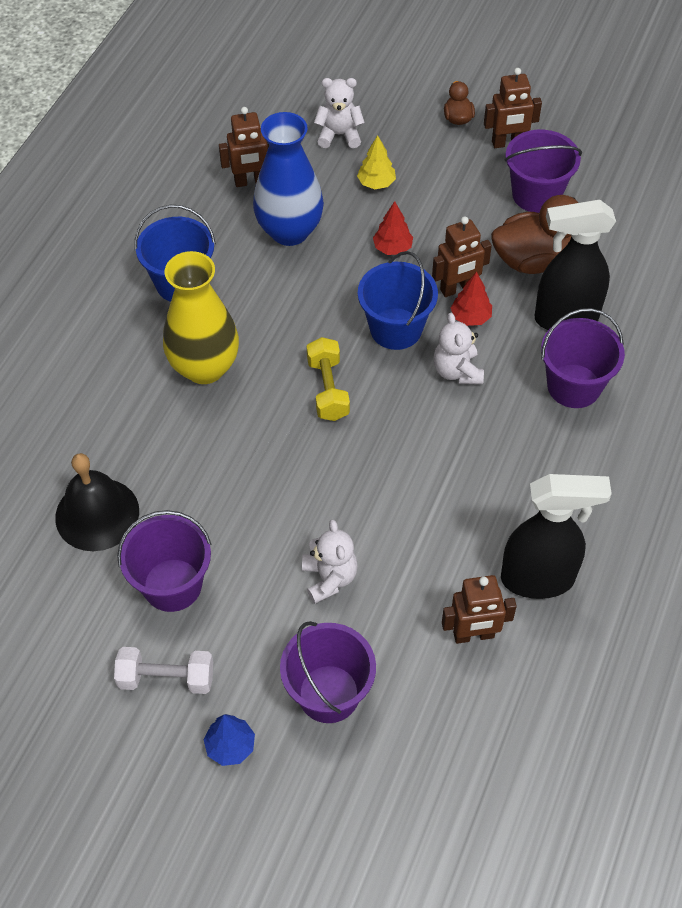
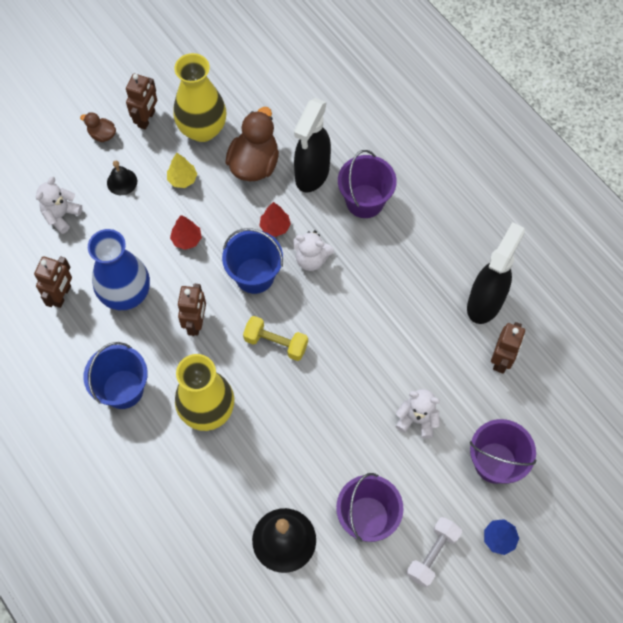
camera: 60 degrees left, 10 degrees up
(376, 183) = (123, 217): yellow tree -> yellow tree (182, 179)
(416, 161) = (122, 182): none -> black bell
(457, 288) = (247, 221): brown robot -> brown robot (196, 323)
(536, 194) = (202, 129): purple bucket -> yellow vase

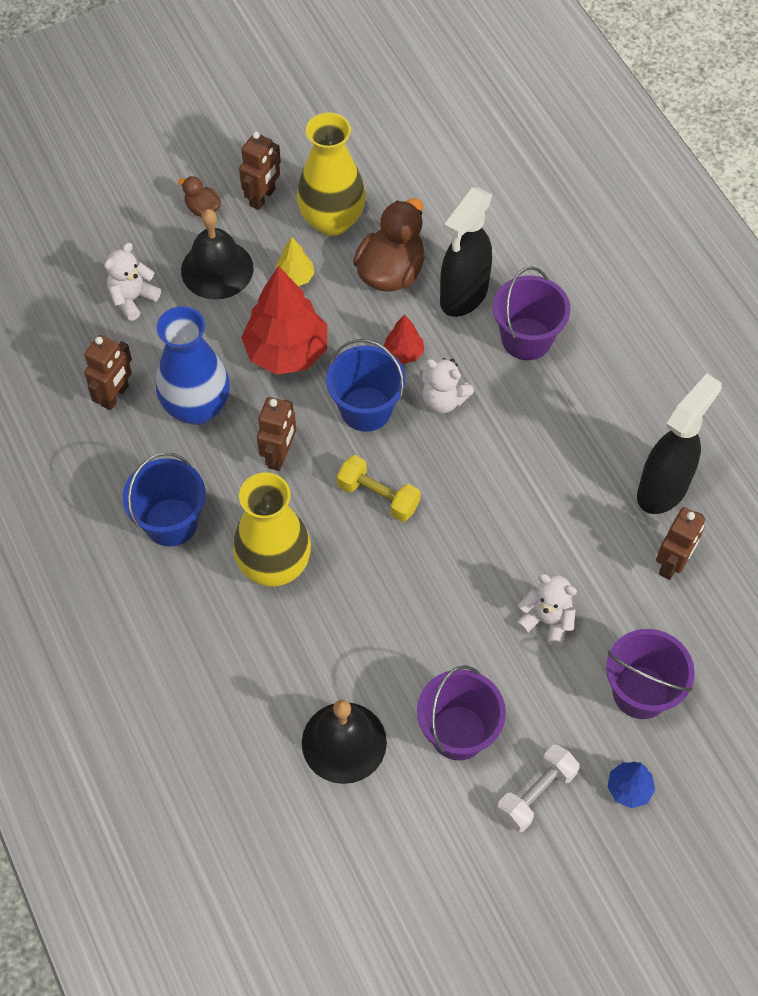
camera: 10 degrees right, 5 degrees down
(122, 182) = (217, 269): black bell -> black bell, size x1.83
(187, 239) = (287, 352): red tree -> red tree, size x2.10

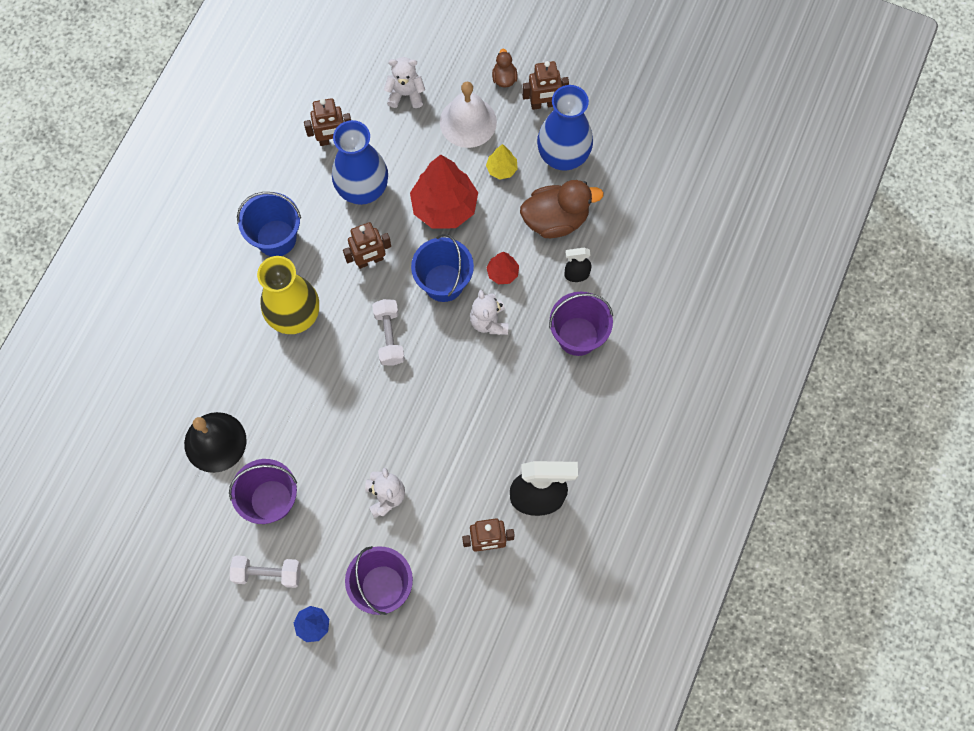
camera: 50 degrees right, 10 degrees up
(217, 269) = (468, 122): black bell -> white bell
(332, 220) = (563, 156): yellow vase -> blue vase
(378, 496) = (389, 337): yellow dumbbell -> white dumbbell
(463, 296) = (576, 275): black spray bottle -> black spray bottle, size x0.49

